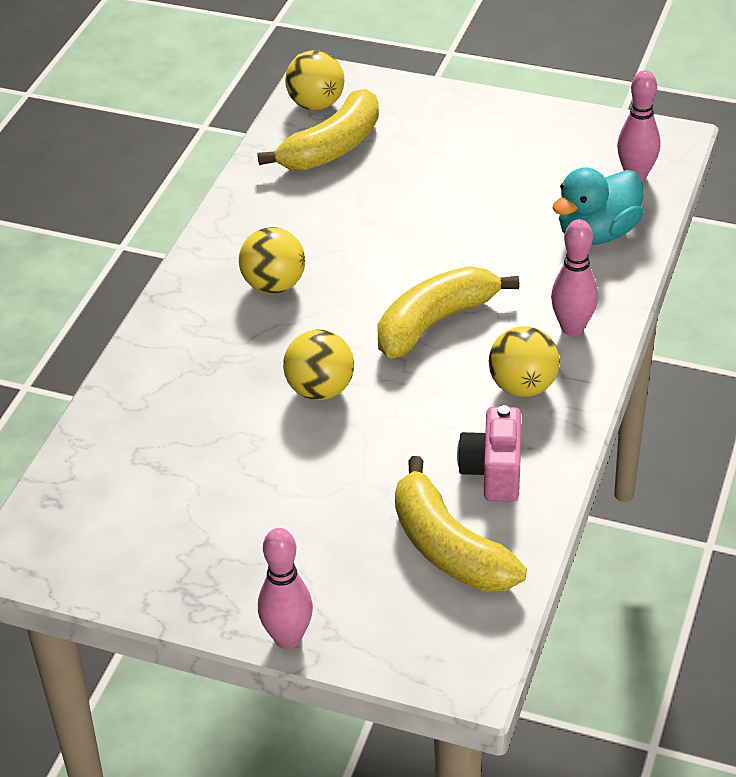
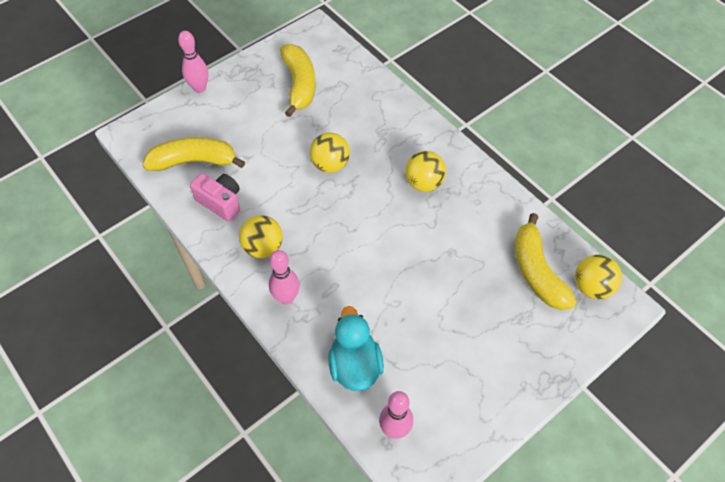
camera: 120 degrees right, 15 degrees up
(435, 322) = (341, 237): yellow banana -> yellow banana (299, 85)

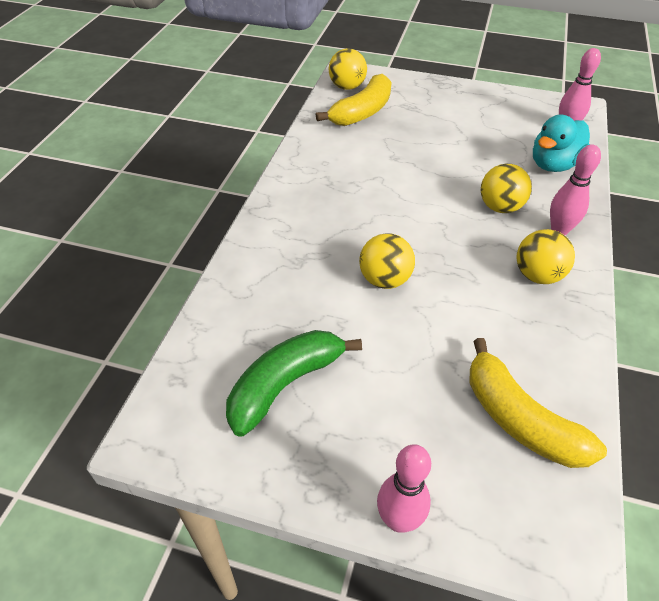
camera: 125 degrees left, 10 degrees down
(221, 202) = (536, 347): pink camera -> none
(299, 85) = (285, 384): yellow banana -> green banana
(424, 183) = (337, 201): yellow ball -> yellow ball (500, 207)

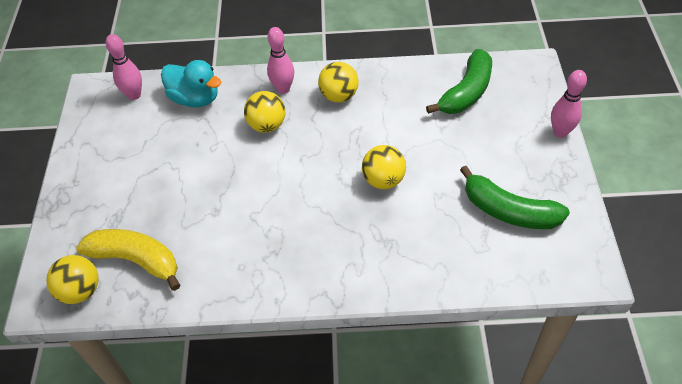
camera: 105 degrees left, 5 degrees up
(519, 419) = (466, 92): yellow banana -> green banana

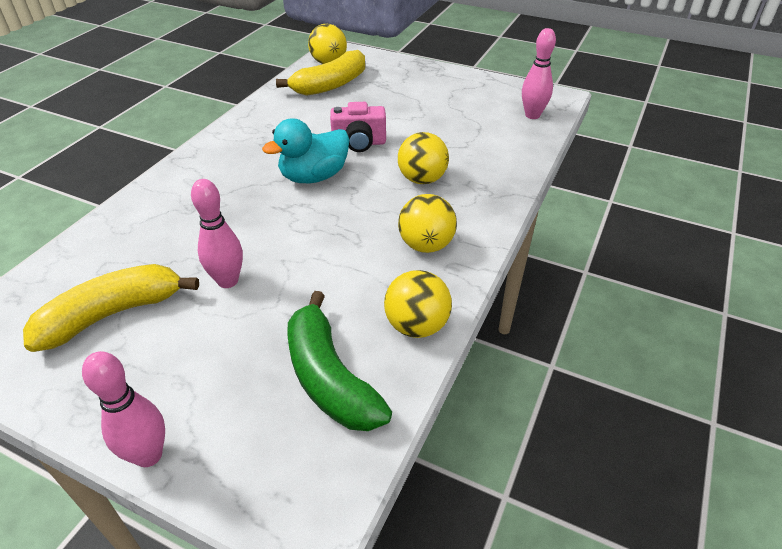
camera: 115 degrees right, 10 degrees down
(195, 99) = (501, 146): turquoise duck -> turquoise duck (314, 177)
(237, 184) = (359, 143): none -> pink camera
(283, 89) = (473, 206): pink bowling pin -> pink bowling pin (228, 281)
(383, 180) = (266, 232): yellow ball -> yellow ball (416, 326)
(508, 211) = (112, 314): green banana -> yellow banana

